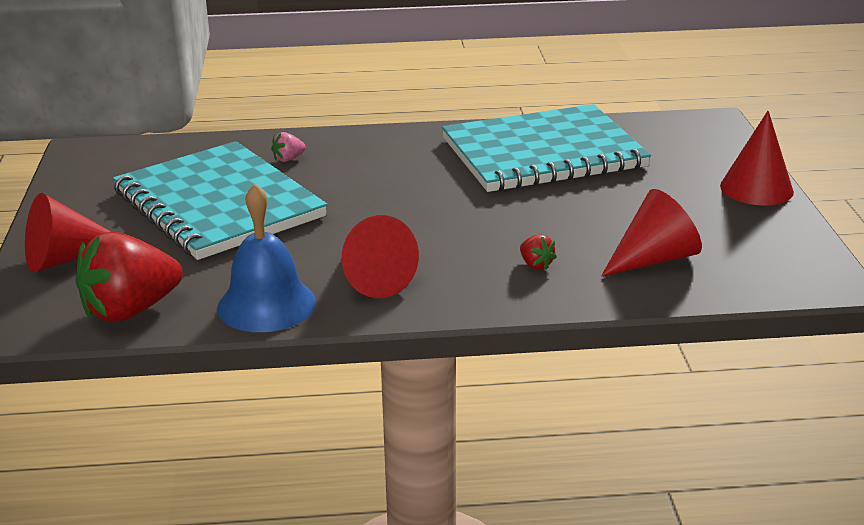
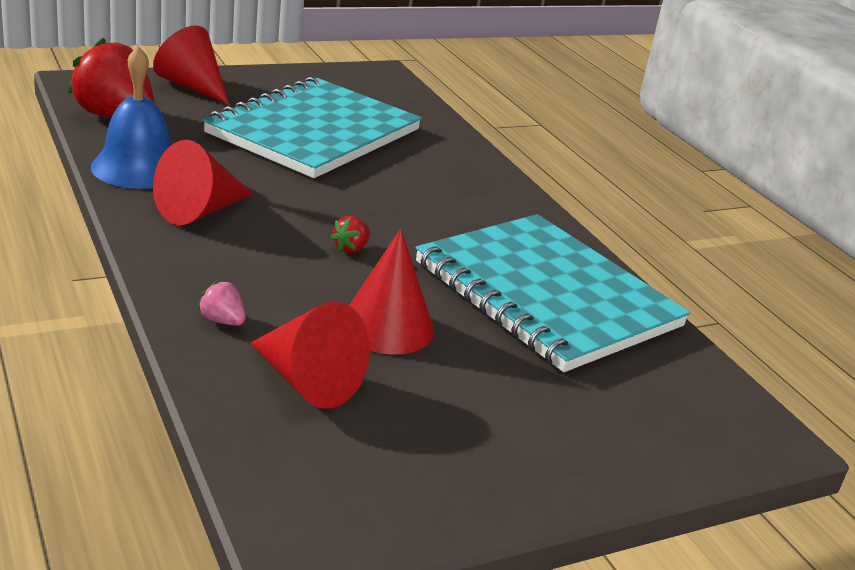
camera: 65 degrees right, 0 degrees up
(288, 159) = (426, 154): pink strawberry -> pink strawberry (222, 321)
(535, 264) = (262, 299): red strawberry -> red strawberry (351, 249)
(756, 188) = (563, 474): red cone -> red cone (387, 327)

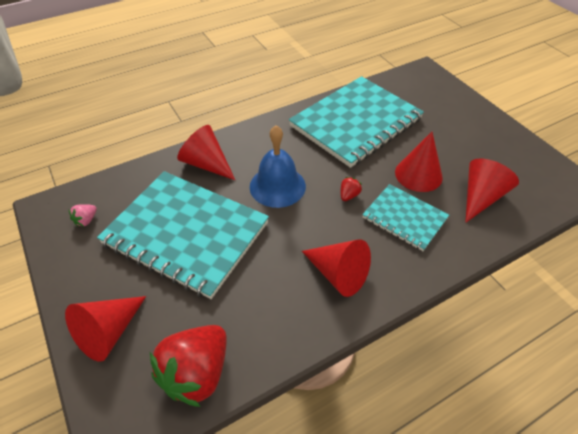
camera: 90 degrees left, 20 degrees up
(138, 167) = (288, 327): blue bell -> blue bell (277, 186)
(222, 321) = (453, 237): pink strawberry -> pink strawberry (86, 220)
(283, 285) = (404, 218): none -> turquoise notebook
(351, 249) = (349, 195): red strawberry -> red strawberry turned 90 degrees counterclockwise
(445, 157) = (206, 164): none -> red cone

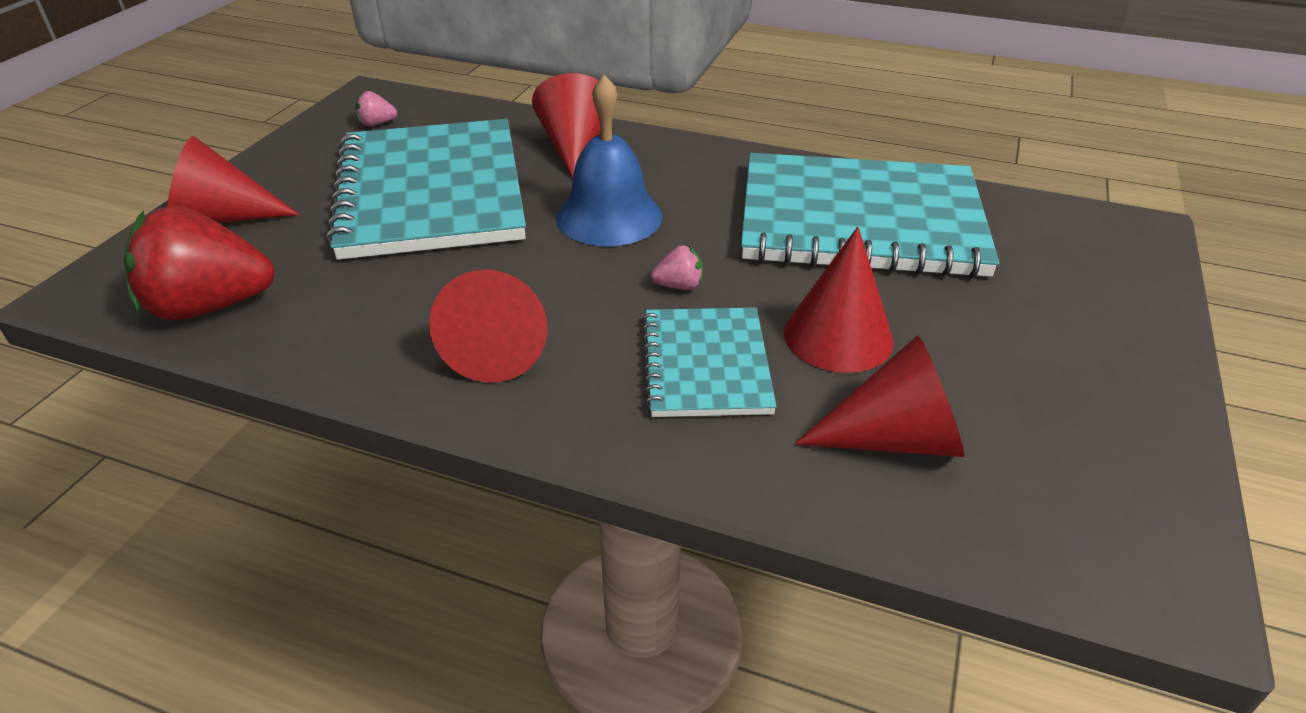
camera: 50 degrees right, 10 degrees down
(349, 195) = (679, 286): red strawberry -> pink strawberry

